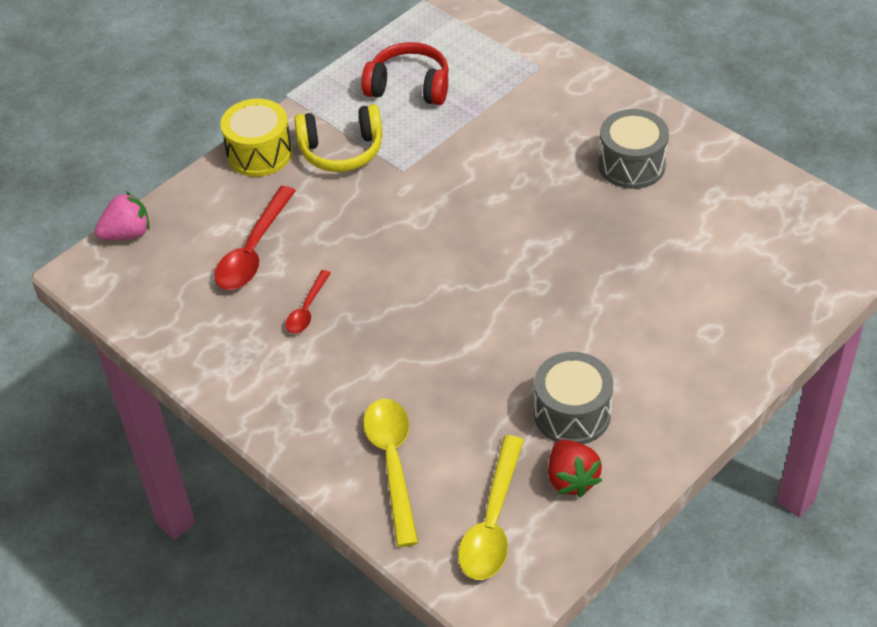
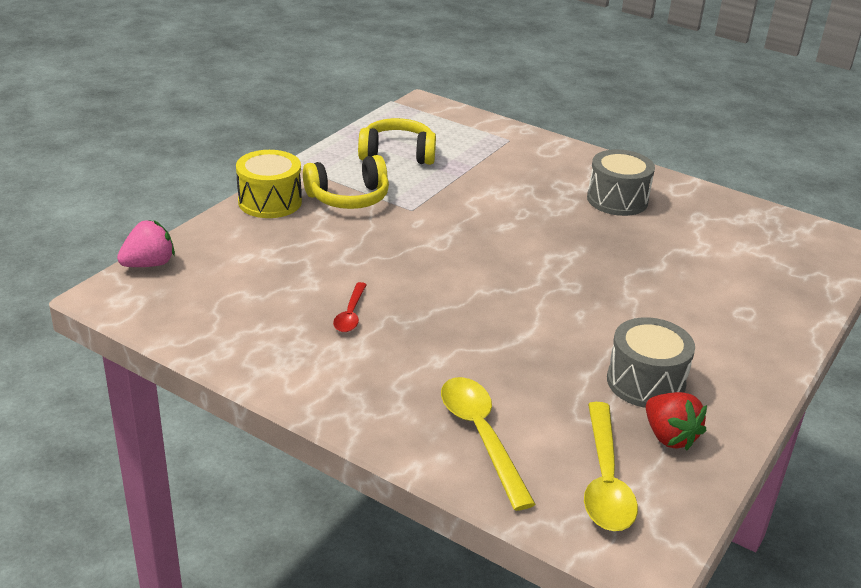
camera: 15 degrees left, 15 degrees down
(253, 250) = (283, 271): red spoon -> none
(409, 87) = (397, 154): red headphones -> yellow headphones

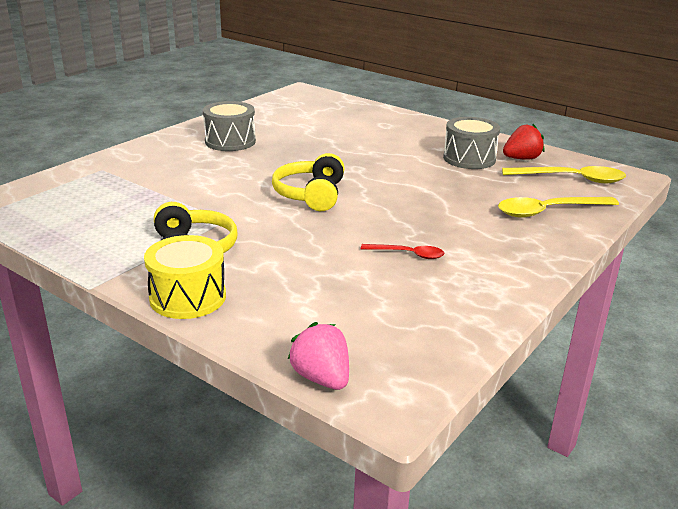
camera: 85 degrees left, 5 degrees down
(397, 154) = (105, 222): yellow headphones -> yellow headphones (311, 195)

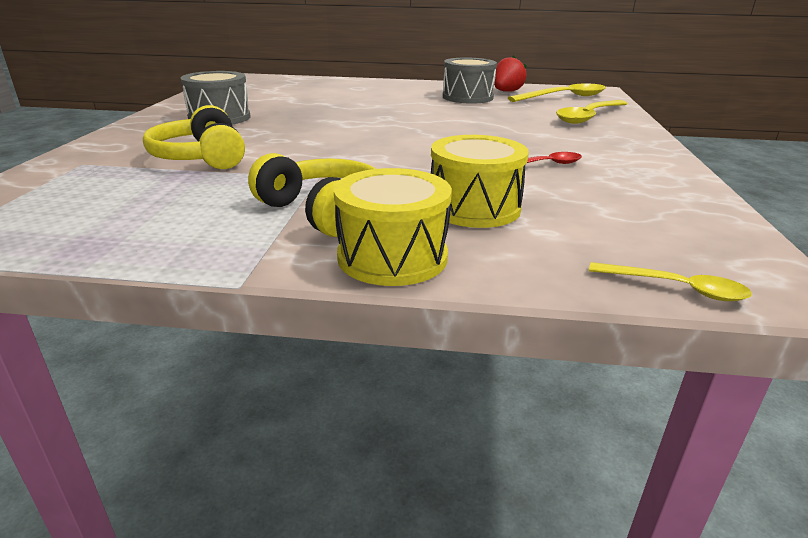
camera: 30 degrees left, 0 degrees up
(290, 277) = (474, 208): none -> yellow drum
(311, 195) = (376, 141): yellow headphones -> yellow headphones (202, 157)
(321, 378) = (676, 288): pink strawberry -> yellow spoon

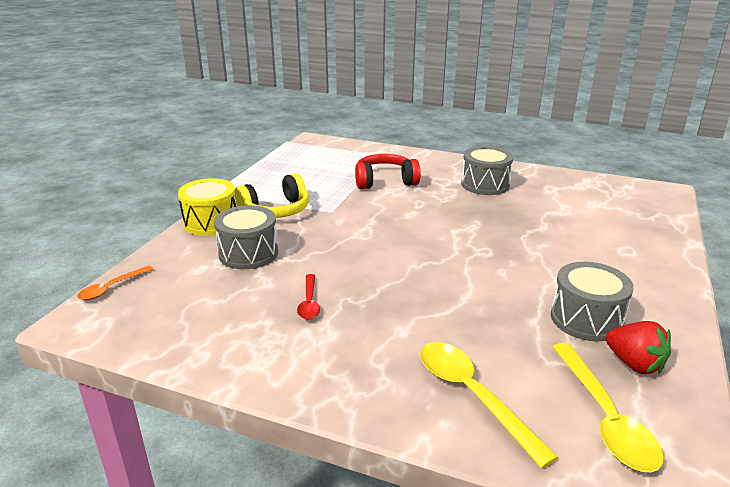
camera: 105 degrees right, 0 degrees up
(202, 157) = (385, 181): yellow headphones -> red headphones
(474, 208) = (248, 253): yellow drum -> grey drum
(676, 288) = (111, 288): yellow spoon -> orange spoon

